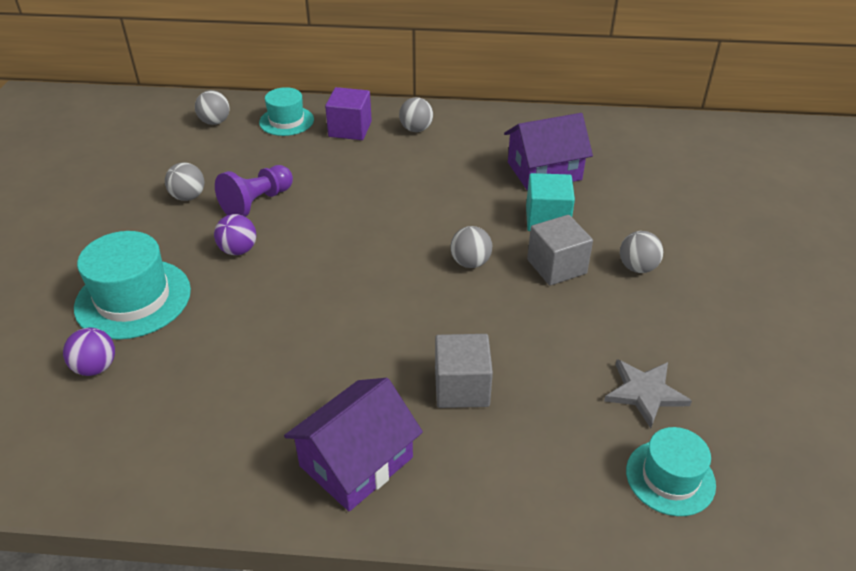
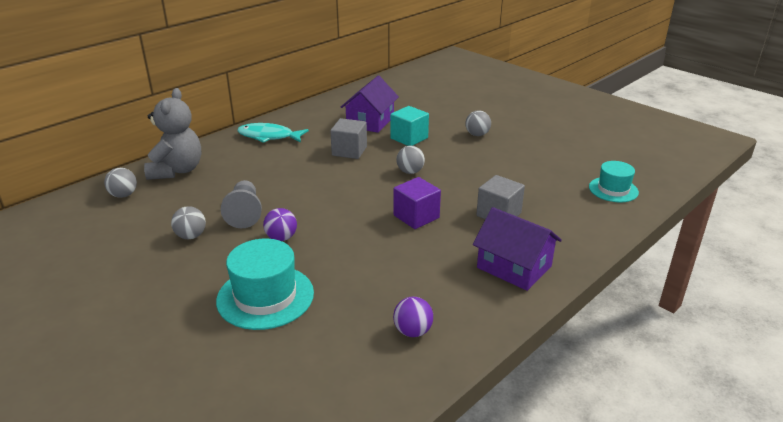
camera: 50 degrees left, 10 degrees down
(96, 367) = (314, 336): purple ball -> purple ball (412, 331)
(257, 202) = (244, 213): purple pawn -> grey pawn
(286, 121) = (177, 170): turquoise hat -> grey teddy bear
(350, 129) = (228, 155): purple cube -> purple cube (416, 216)
(356, 461) = (514, 267): purple house -> purple house turned 45 degrees counterclockwise
(416, 129) = (269, 136): grey ball -> turquoise fish
(556, 266) = (447, 152): grey cube -> grey cube (349, 151)
(645, 393) = (558, 171): grey star -> none

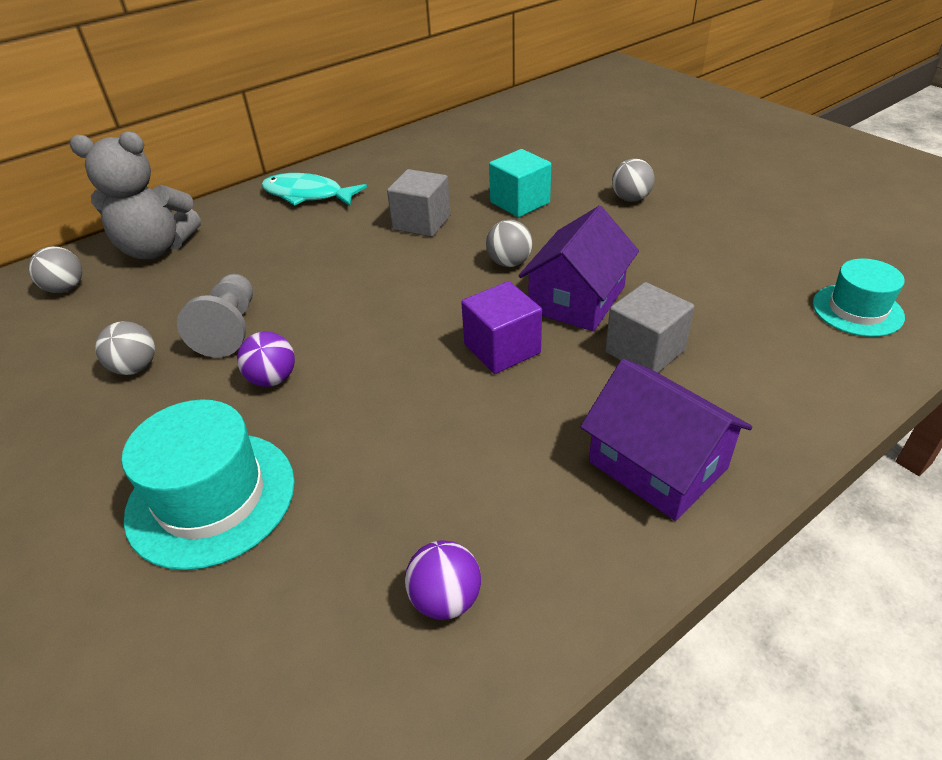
camera: 10 degrees right, 10 degrees up
(177, 170) = (156, 249): grey teddy bear -> grey teddy bear turned 75 degrees clockwise
(370, 121) = (466, 173): purple house -> purple house (577, 299)

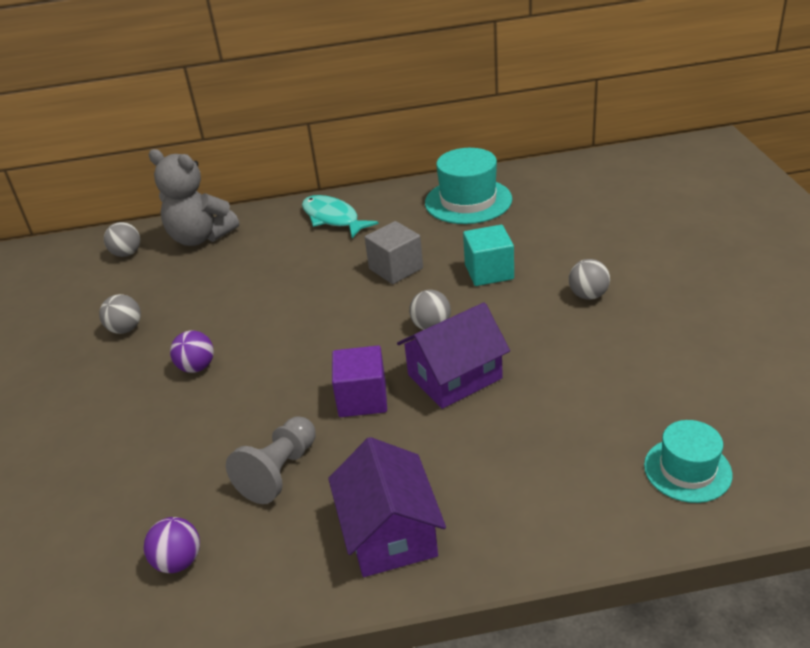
camera: 30 degrees right, 5 degrees down
(211, 498) = (104, 438): turquoise hat -> turquoise hat (468, 201)
(230, 329) = (199, 319): grey pawn -> grey pawn (279, 472)
(644, 351) = (466, 440): grey cube -> none

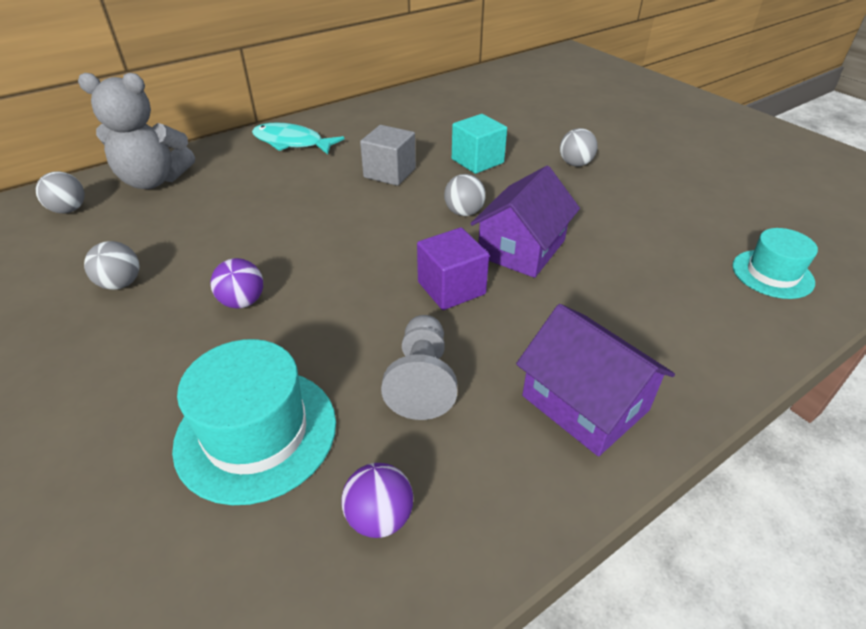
camera: 30 degrees left, 5 degrees up
(468, 201) = (411, 112): turquoise hat -> turquoise hat (256, 433)

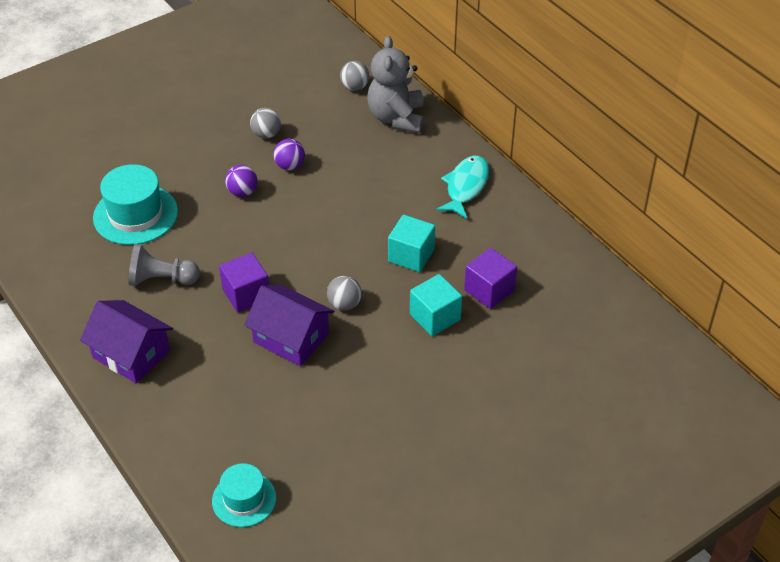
camera: 90 degrees right, 5 degrees up
(379, 517) = (76, 265): purple ball -> purple ball (290, 166)
(389, 173) = (411, 255): grey cube -> turquoise cube
(440, 135) = (489, 290): none -> purple cube
(575, 164) = (431, 392): grey ball -> none
(584, 403) = (131, 354): purple house -> purple house turned 75 degrees clockwise

